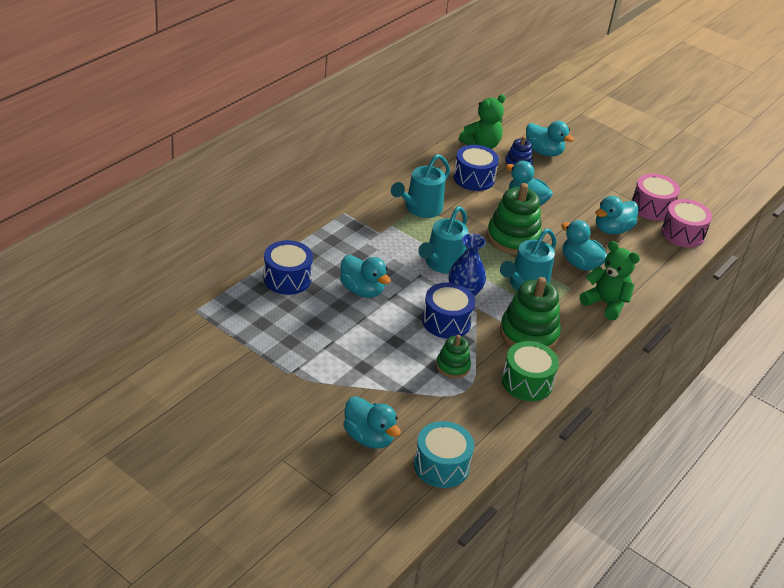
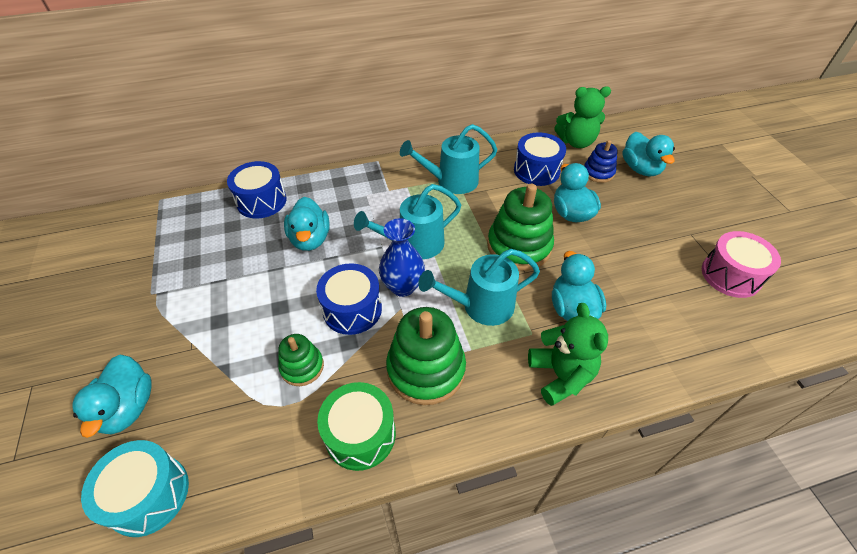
camera: 40 degrees right, 10 degrees up
(612, 229) = (652, 282): turquoise duck -> none
(682, 233) = (751, 326): pink drum -> none

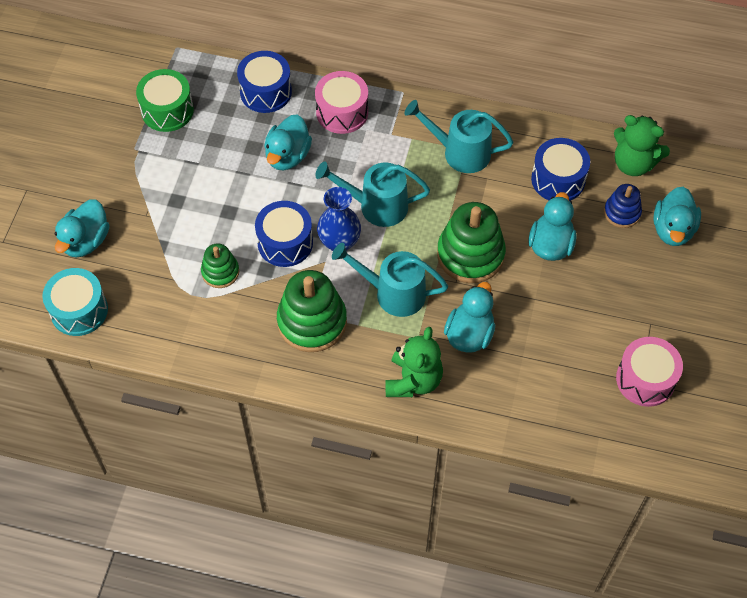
camera: 30 degrees right, 10 degrees up
(337, 191) = (342, 112): none -> pink drum
(360, 434) = (235, 344): green drum -> green drum (167, 110)

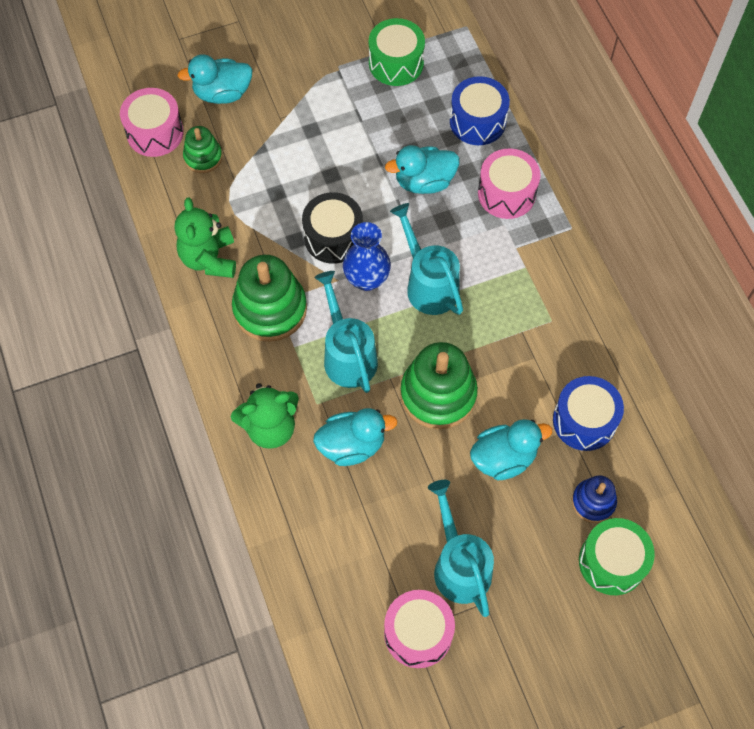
camera: 55 degrees right, 5 degrees up
(79, 310) = (155, 133): turquoise drum -> pink drum
(220, 272) = (267, 208): green stacking toy -> green stacking toy (203, 157)
(285, 243) = (333, 237): blue drum -> black drum
(459, 152) = (544, 316): turquoise watering can -> turquoise watering can (459, 565)
(633, 163) = (661, 479): green teddy bear -> green teddy bear (209, 258)
(673, 229) = (612, 562): turquoise duck -> green drum

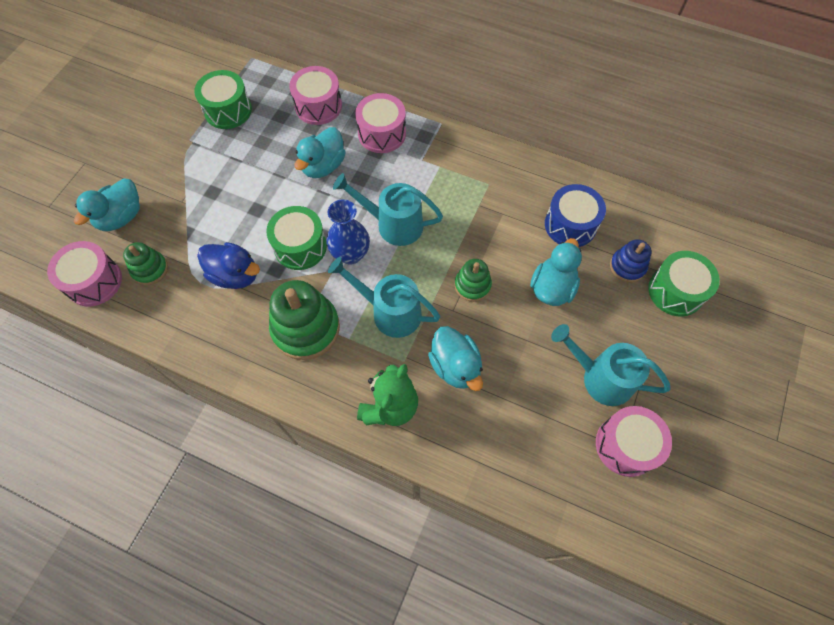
camera: 45 degrees left, 0 degrees up
(209, 258) = (226, 332): green teddy bear -> none
(260, 217) = (235, 275): none -> blue duck
(333, 237) = (300, 246): black drum -> green drum
(352, 445) = (455, 366): turquoise duck -> turquoise duck turned 120 degrees clockwise
(438, 394) = (472, 285): green stacking toy -> green stacking toy, size x0.55
(477, 121) = (318, 106): blue drum -> pink drum

